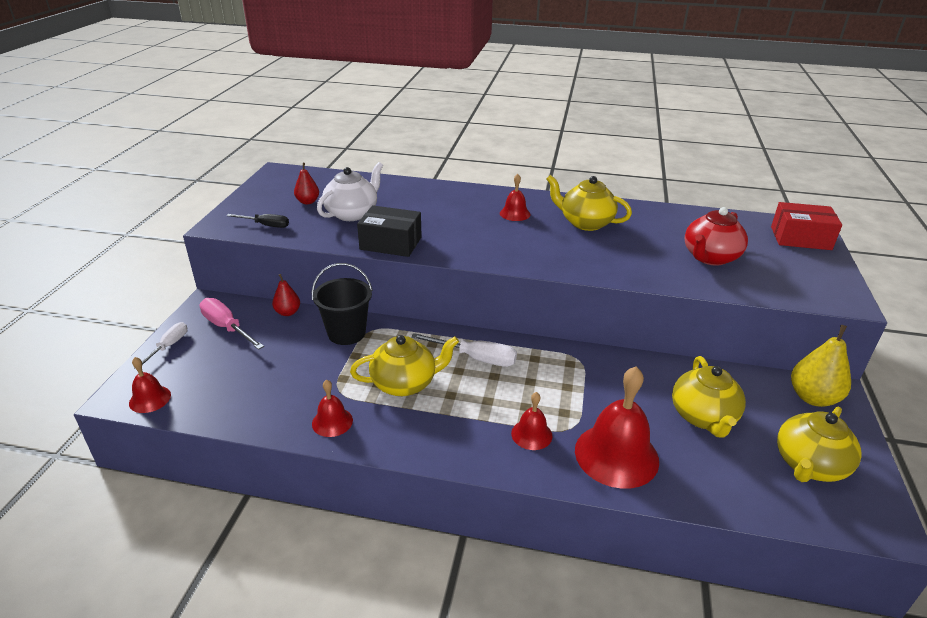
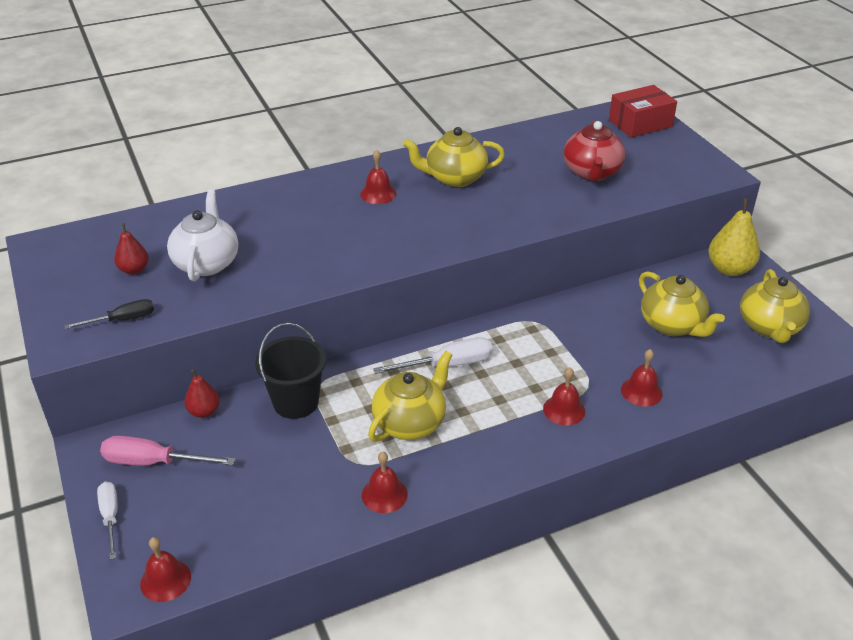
camera: 35 degrees left, 5 degrees up
(391, 243) = (293, 281): black box -> none
(616, 455) = (641, 391): red bell -> red bell, size x0.51

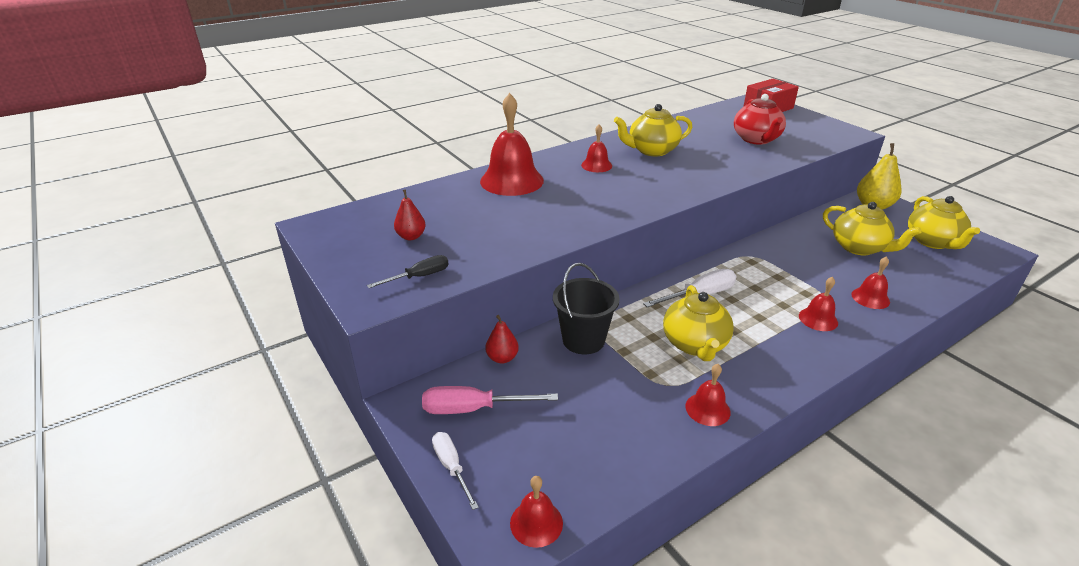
camera: 10 degrees left, 5 degrees down
(207, 263) = (476, 225): white teapot -> none
(272, 206) = (512, 180): none -> red bell
(410, 422) = (695, 344): yellow teapot -> yellow teapot turned 150 degrees clockwise

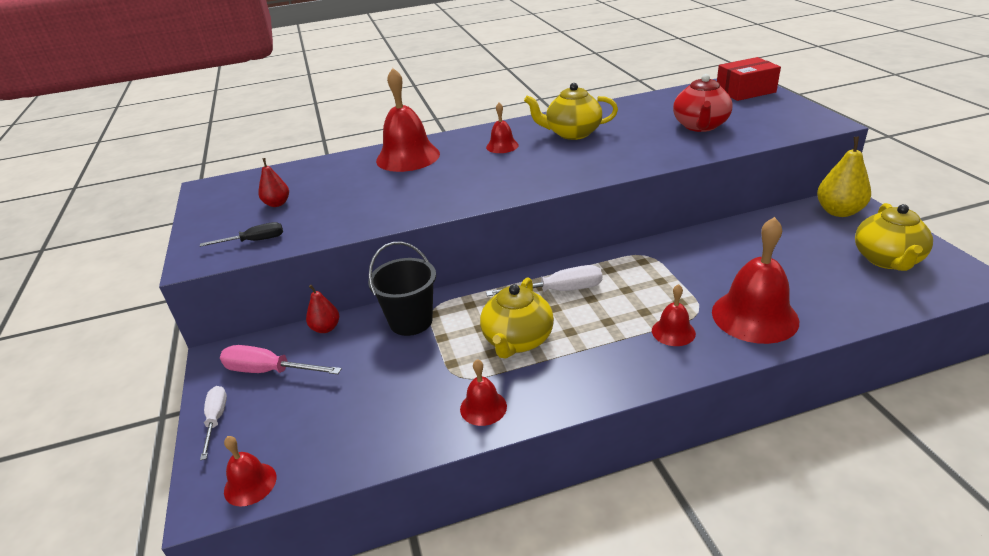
camera: 20 degrees right, 0 degrees up
(859, 248) = (784, 258): yellow teapot -> none
(870, 298) = (754, 316): red bell -> red bell, size x1.96

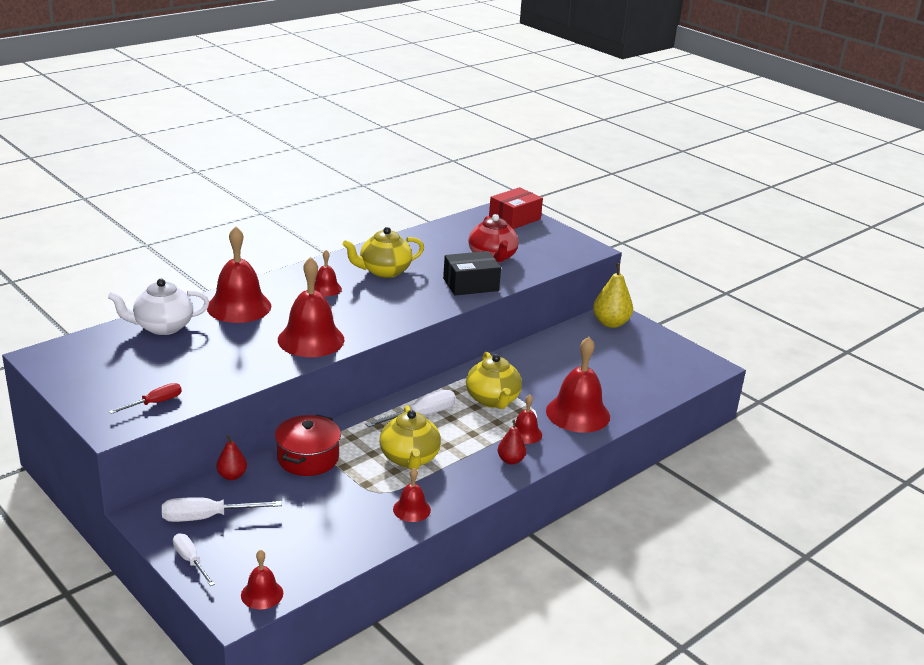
camera: 30 degrees left, 5 degrees down
(254, 241) = (154, 403): black screwdriver -> red screwdriver
(269, 371) = (207, 517): pink screwdriver -> white screwdriver
(277, 204) = (142, 366): red pear -> red pear (510, 460)
(326, 170) = (162, 327): none -> white teapot
(411, 321) = (308, 458): black bucket -> red pot
(451, 193) = (311, 339): none -> red bell
(660, 151) = (470, 284): none -> black box
(887, 260) = (654, 359): yellow teapot -> yellow teapot (493, 400)

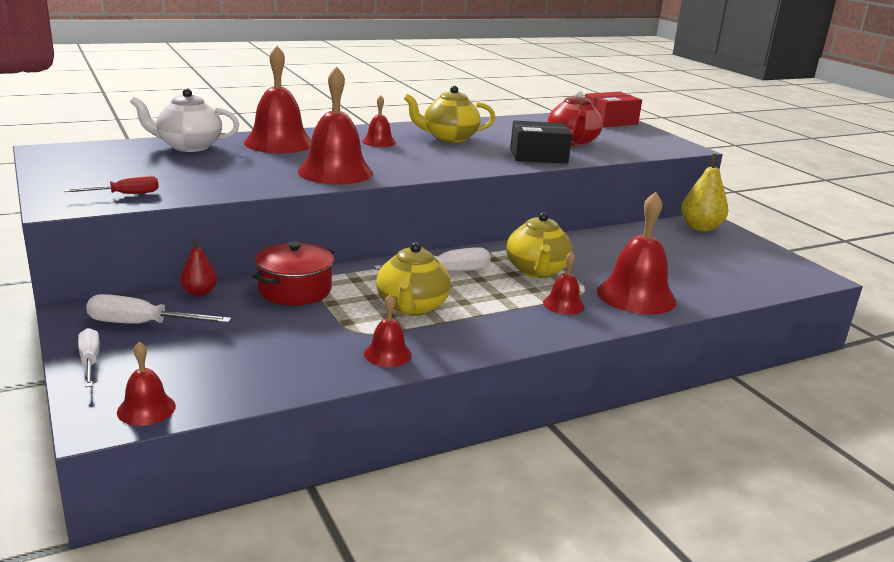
camera: 15 degrees right, 5 degrees down
(510, 460) = (535, 326): red pear -> none

